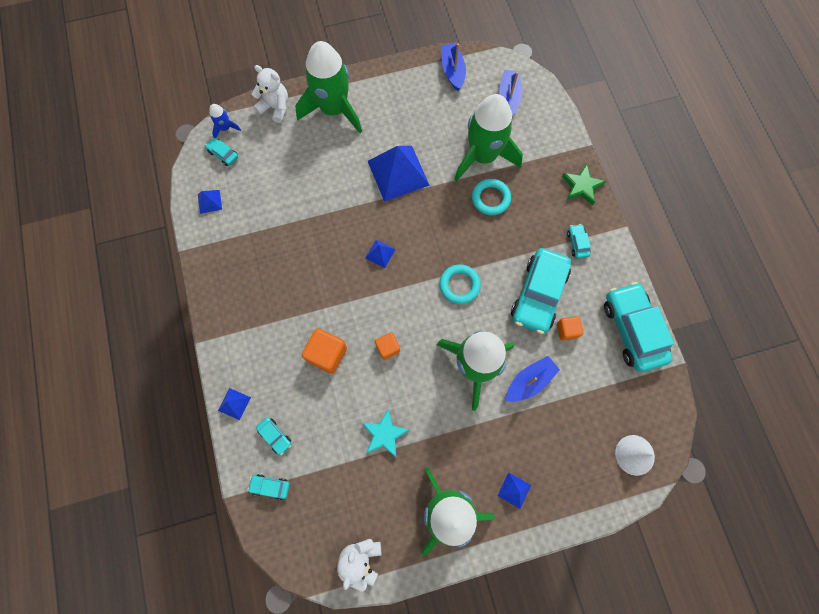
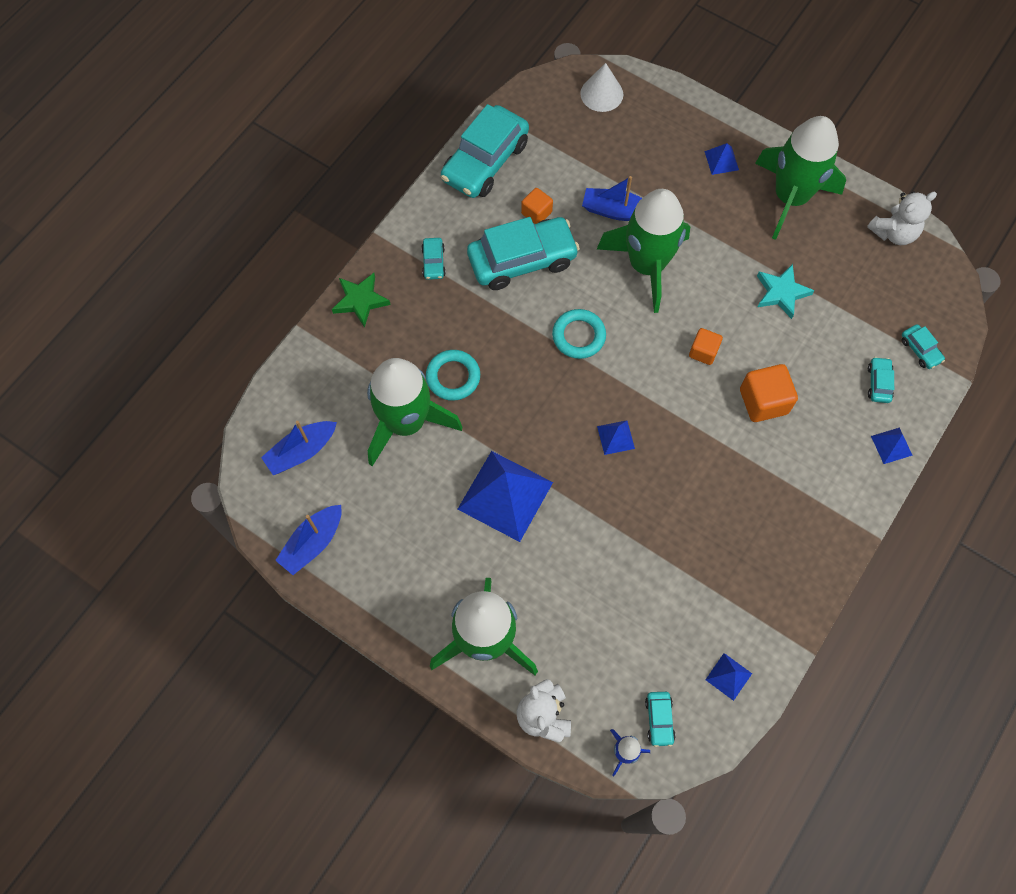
camera: 130 degrees left, 5 degrees down
(577, 243) = (433, 262): turquoise car -> turquoise car turned 45 degrees counterclockwise

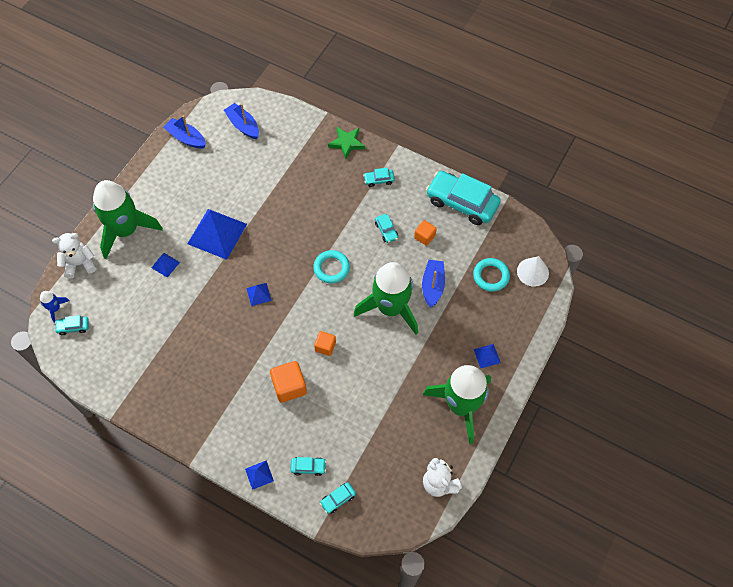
camera: 85 degrees right, 5 degrees down
(406, 422) = (264, 176): green rocket -> none
(453, 377) = (296, 198): turquoise ring -> turquoise ring (491, 276)
(522, 260) = (386, 231): turquoise car -> turquoise car, size x0.43
(728, 676) = (98, 366): blue pyramid -> blue pyramid (165, 265)
(781, 293) = (377, 399): turquoise star -> none

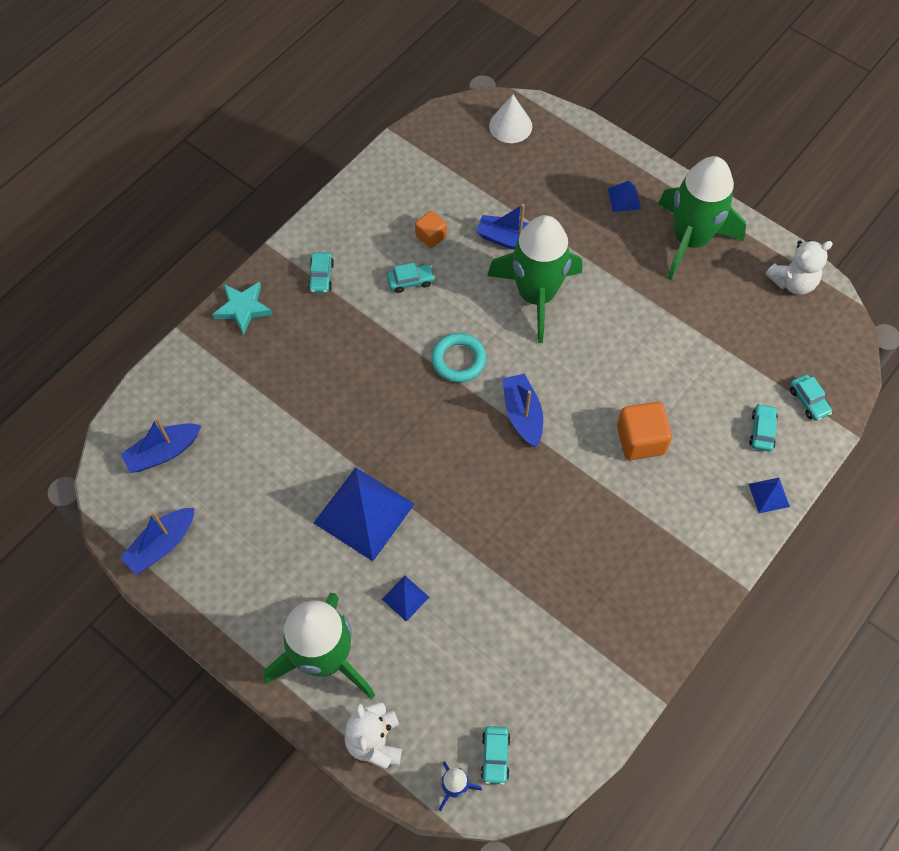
camera: 80 degrees left, 0 degrees up
(259, 294) = (484, 464): blue pyramid -> none
(297, 311) = (522, 414): none -> blue boat
(325, 346) = (584, 385): orange cube -> none
(347, 143) = (243, 308): green star -> turquoise star
(462, 203) = (385, 183): turquoise car -> none
(491, 276) = (508, 172): turquoise ring -> none

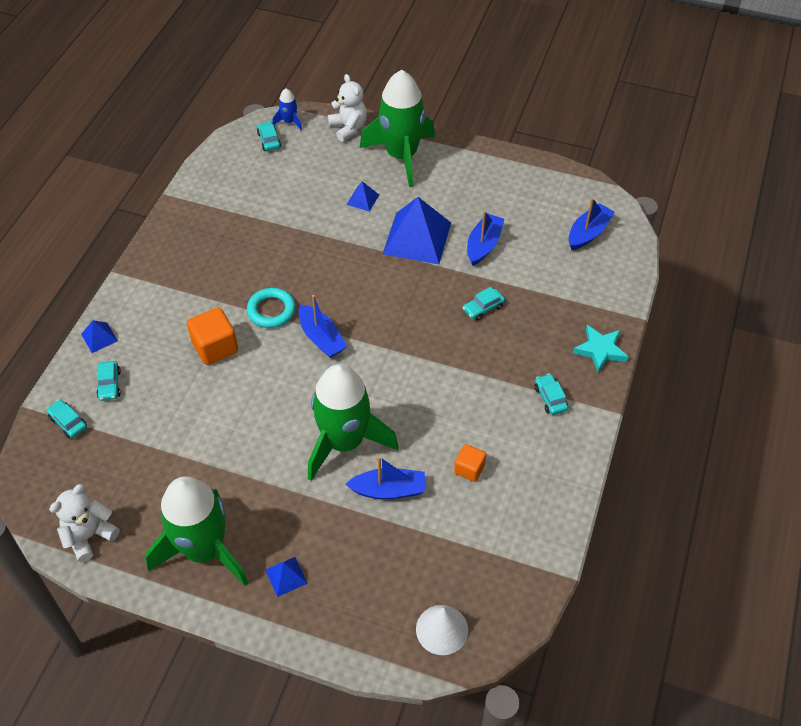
camera: 160 degrees right, 10 degrees down
(162, 545) = (548, 182): blue boat -> blue boat (483, 245)
(410, 281) = (467, 419): turquoise car -> turquoise car (483, 308)
(458, 360) = (393, 364): turquoise ring -> turquoise ring (271, 310)

